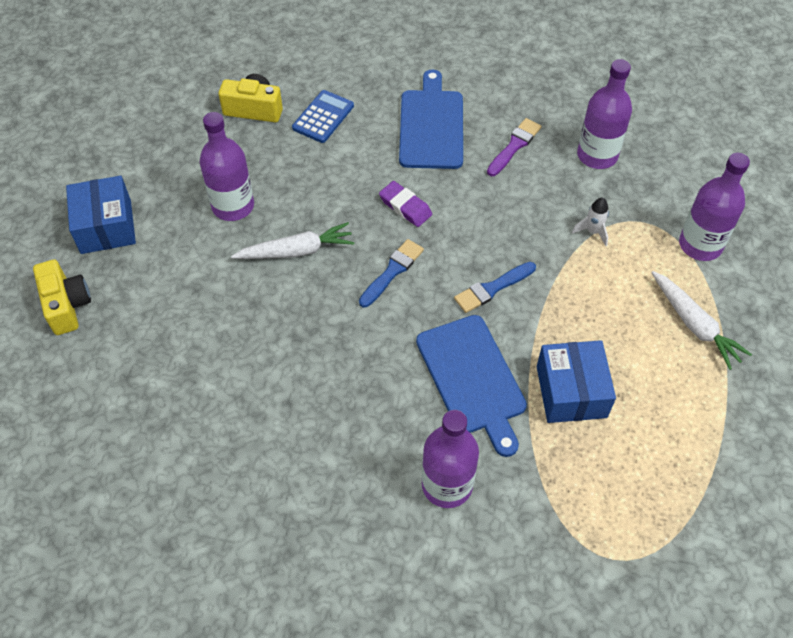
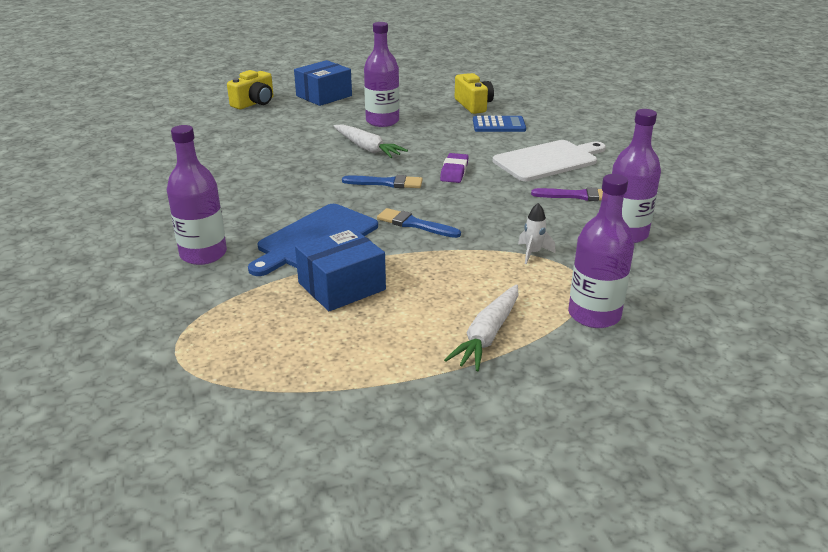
camera: 60 degrees right, 25 degrees down
(431, 125) = (548, 160): blue cutting board -> white cutting board

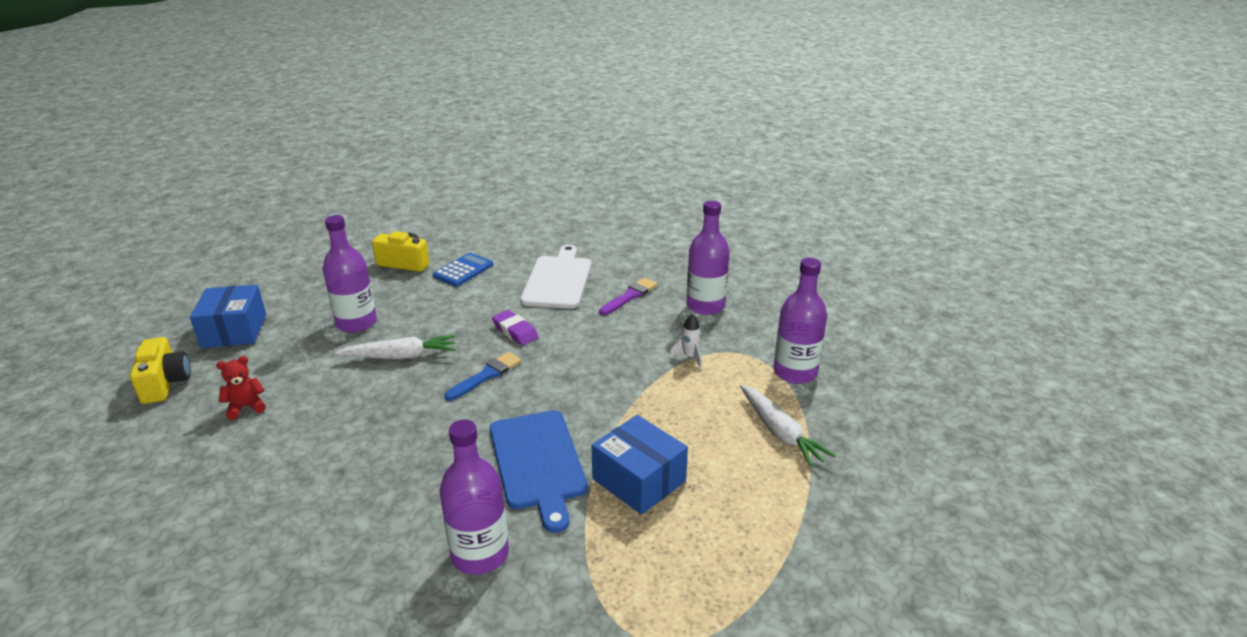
camera: 55 degrees left, 0 degrees up
(259, 130) = (246, 407): none -> red teddy bear
(341, 286) = (639, 480): blue box -> blue box turned 45 degrees counterclockwise
(414, 224) = (580, 393): blue brush -> none

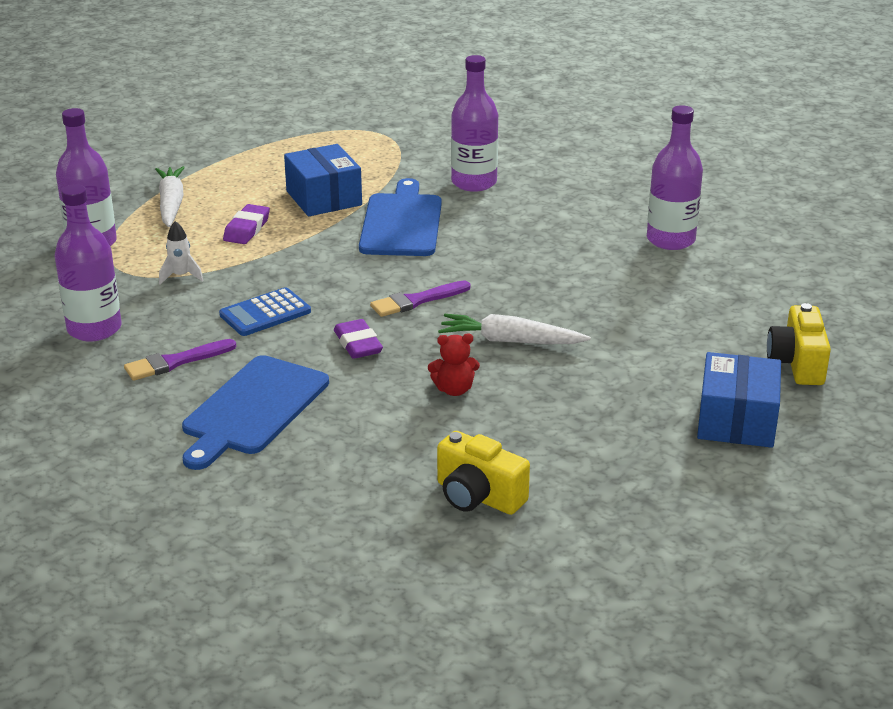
camera: 160 degrees left, 0 degrees up
(246, 407) = (689, 319): red teddy bear -> red teddy bear (454, 390)
(356, 323) = (564, 398): purple bottle -> purple bottle (670, 240)
(463, 270) = (386, 458): blue calculator -> blue calculator (265, 313)
(486, 375) = (417, 301): blue brush -> purple brush
(558, 280) = (253, 409): white cutting board -> blue cutting board
(681, 418) = (247, 229): none -> purple eraser

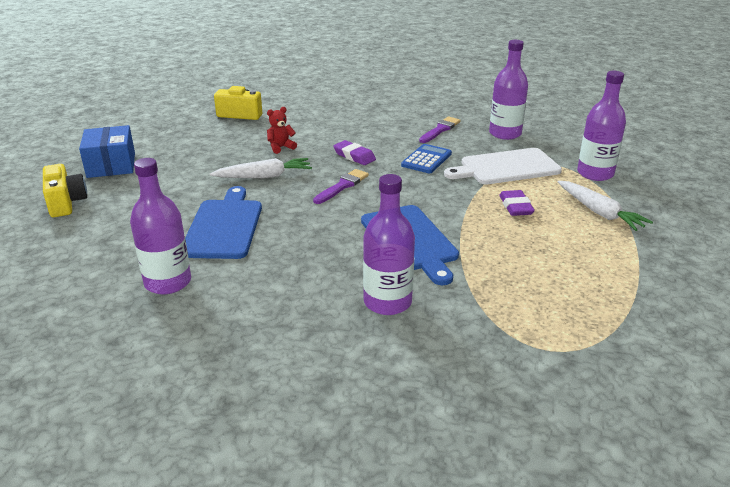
camera: 155 degrees right, 0 degrees up
(181, 276) = (506, 167): white rocket -> white cutting board
(253, 409) = (376, 121): blue cutting board -> blue cutting board (224, 226)
(324, 198) = (498, 248): blue box -> none

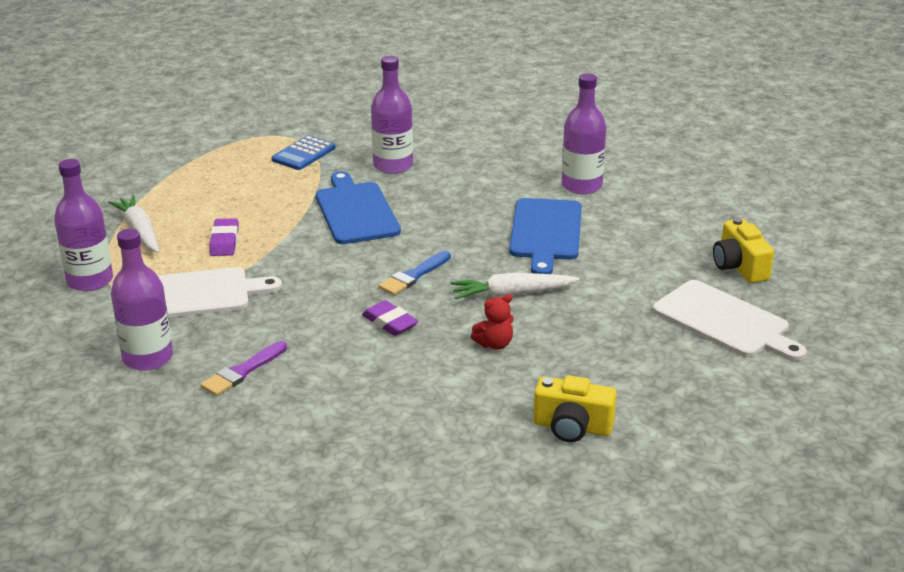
camera: 175 degrees left, 0 degrees up
(111, 165) = (725, 321): blue box -> white cutting board
(342, 186) = (414, 276): purple brush -> blue brush
(426, 159) = (292, 312): blue calculator -> blue calculator (303, 154)

